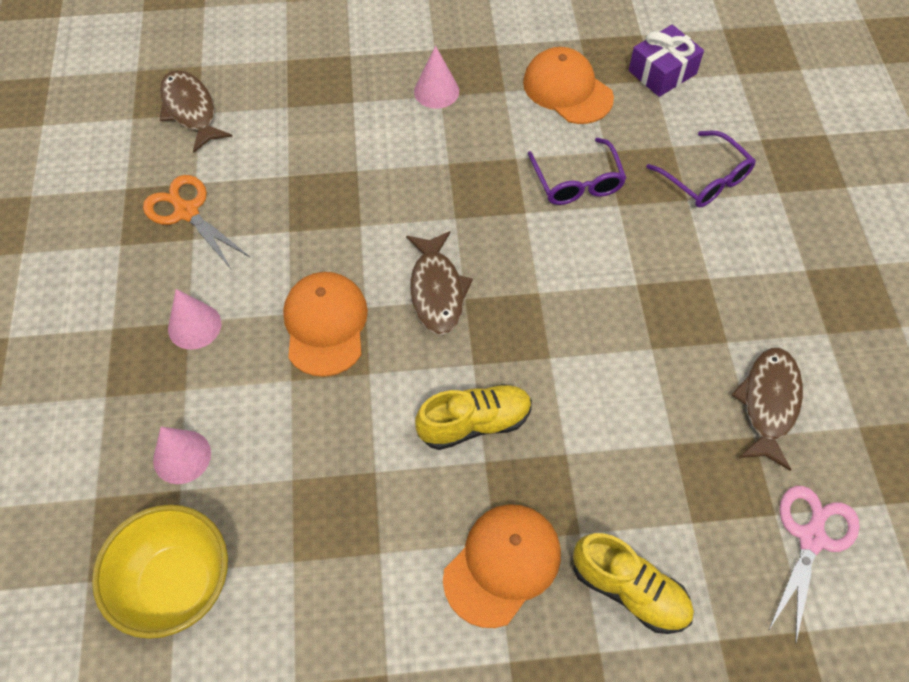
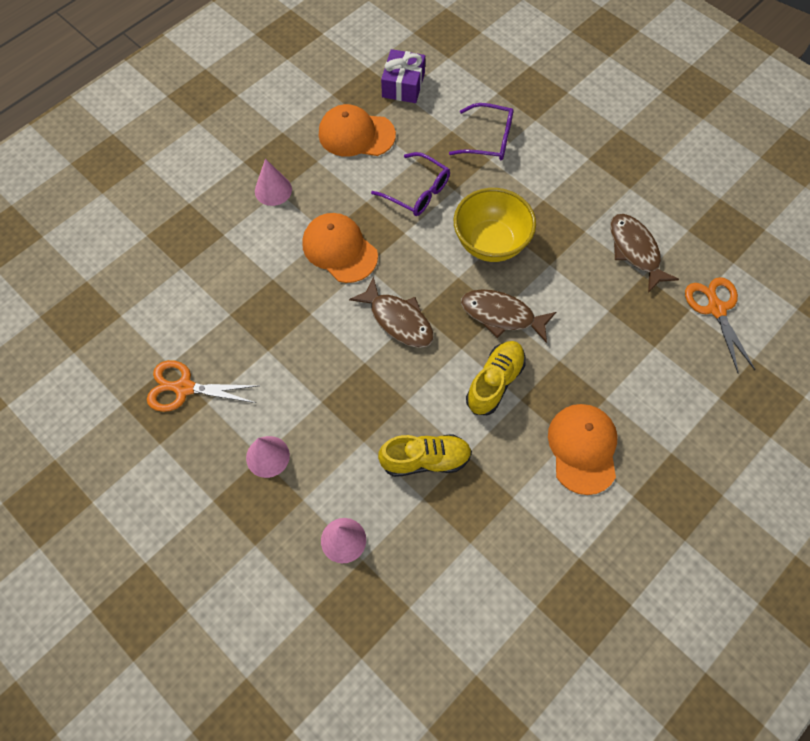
camera: 40 degrees left, 5 degrees up
(177, 584) = (417, 613): yellow bowl -> yellow bowl (490, 243)
(190, 110) = (112, 317): brown fish -> brown fish (501, 315)
(325, 325) = (351, 392): orange cap -> orange cap (339, 249)
(629, 590) = (656, 408): yellow shoe -> yellow shoe (425, 460)
(811, 538) = (716, 309): pink scissors -> orange scissors

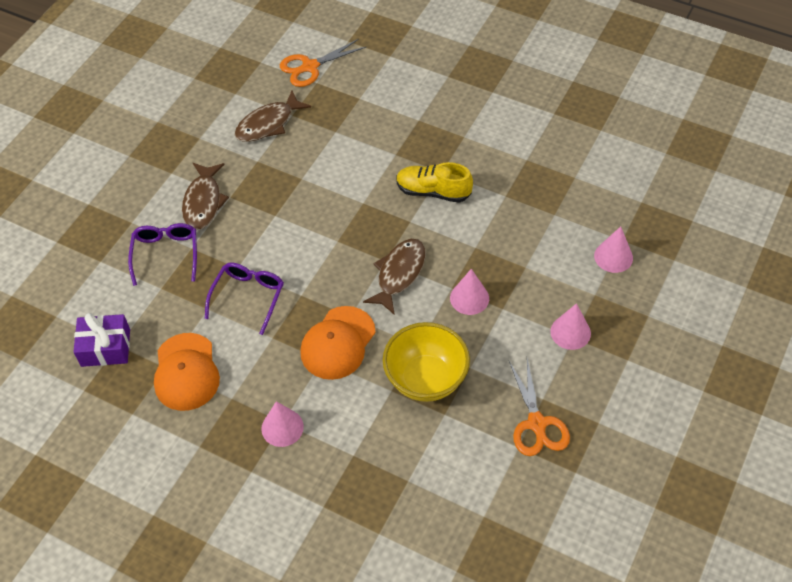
camera: 105 degrees left, 10 degrees down
(345, 375) = (469, 298): none -> pink cone
(425, 460) = (522, 221): yellow shoe -> none
(490, 243) = (292, 225): yellow bowl -> yellow bowl (426, 379)
(501, 315) = (366, 201): brown fish -> brown fish (203, 202)
(583, 448) = (467, 126): orange cap -> none

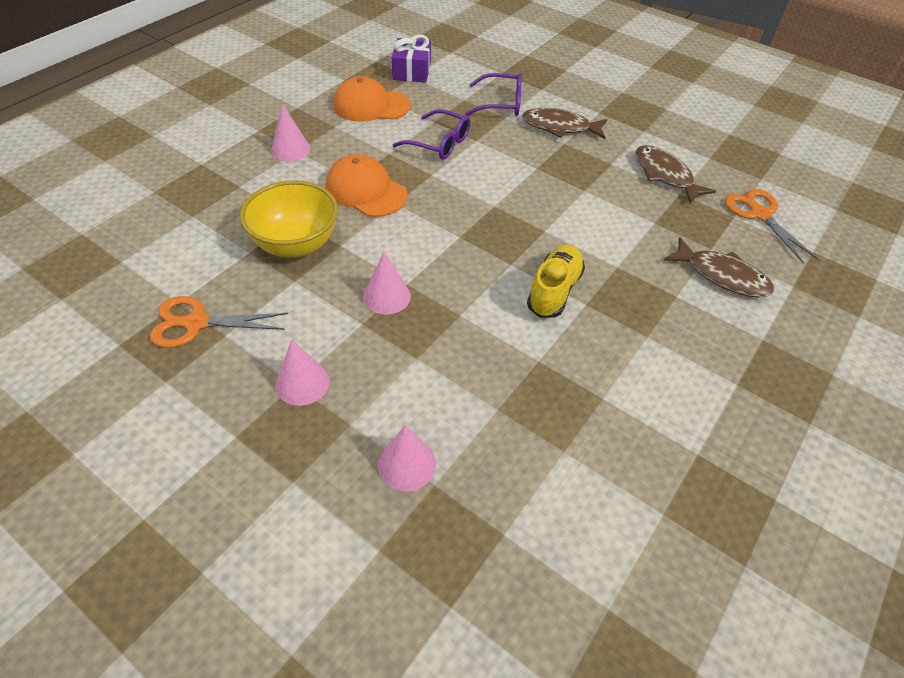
camera: 95 degrees right, 5 degrees down
(399, 274) = (438, 244): brown fish -> brown fish (722, 276)

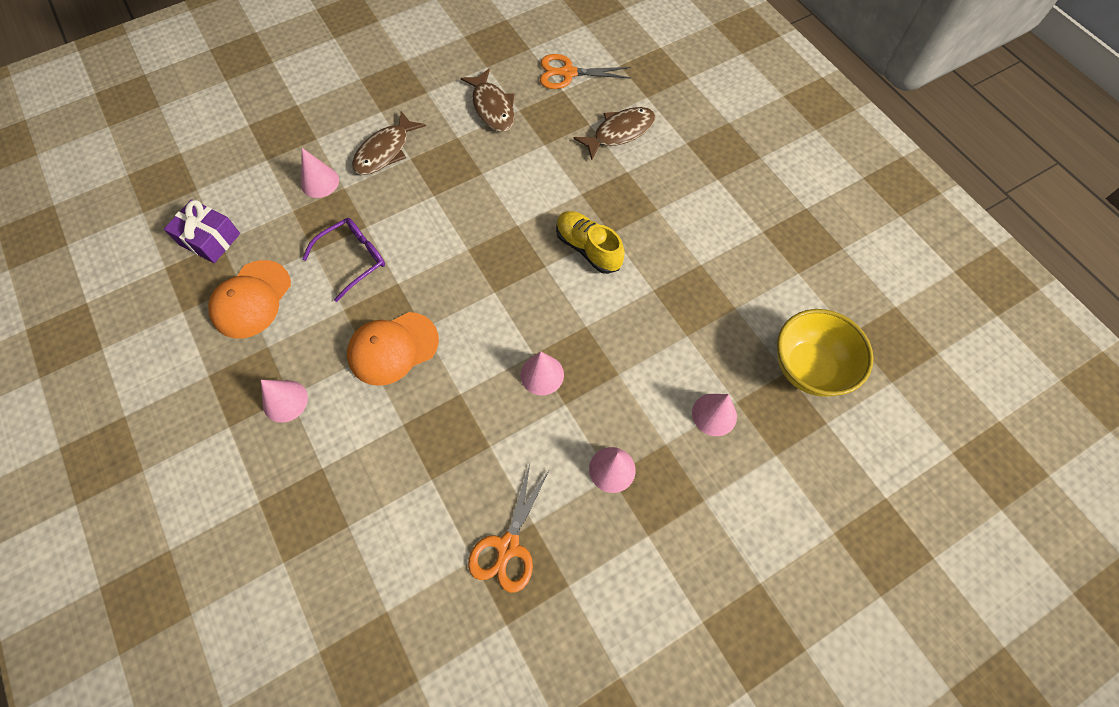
camera: 65 degrees left, 15 degrees up
(296, 245) = (441, 433): yellow bowl -> yellow bowl (809, 368)
(501, 103) = (320, 182): purple glasses -> pink cone
(665, 175) = (492, 108): brown fish -> brown fish turned 105 degrees counterclockwise

